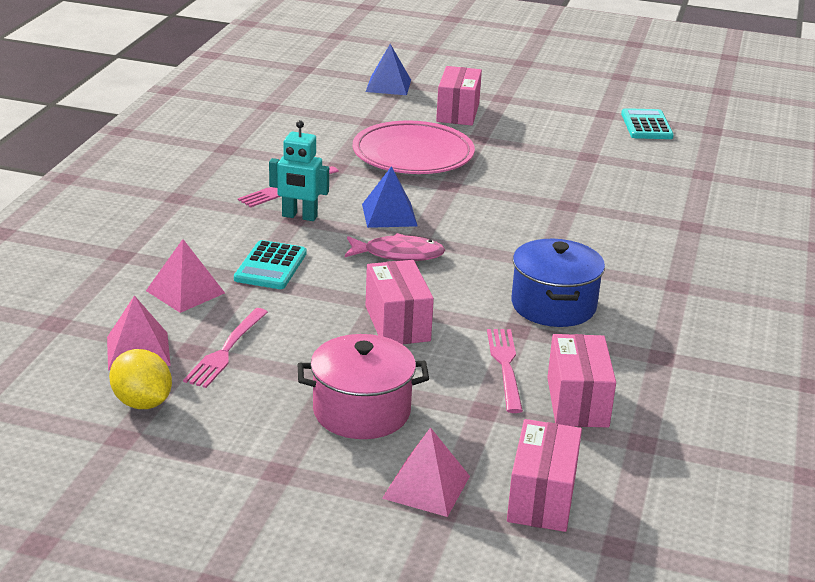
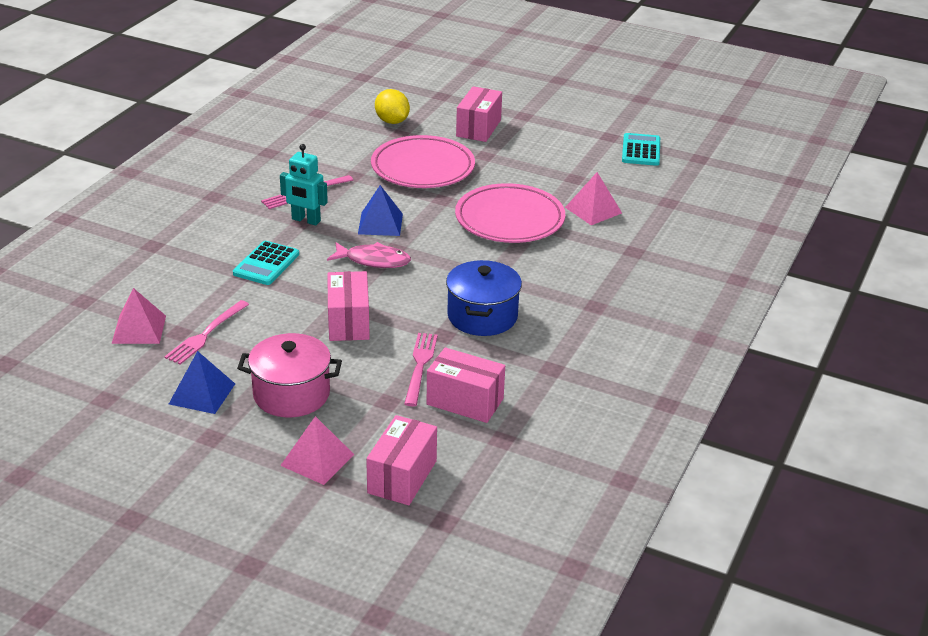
camera: 10 degrees right, 5 degrees up
(142, 403) = (128, 372): yellow lemon -> yellow lemon (392, 121)
(185, 291) = (191, 281): pink pyramid -> pink pyramid (593, 210)
(388, 85) = (428, 98): blue pyramid -> blue pyramid (202, 393)
(536, 202) = (509, 219): none -> pink plate
(577, 402) = (465, 401): pink box -> pink box turned 75 degrees counterclockwise

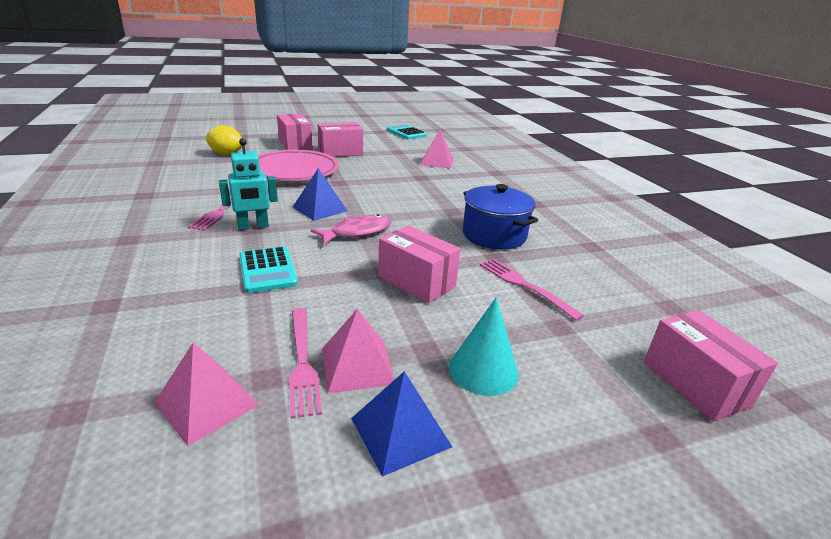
camera: 45 degrees left, 5 degrees down
(291, 394) = (483, 370): pink pot -> turquoise cone
(317, 460) = (621, 421): pink pyramid -> pink pyramid (357, 365)
(465, 401) = (599, 294): pink box -> pink box (340, 152)
(509, 219) = (401, 179): pink plate -> none

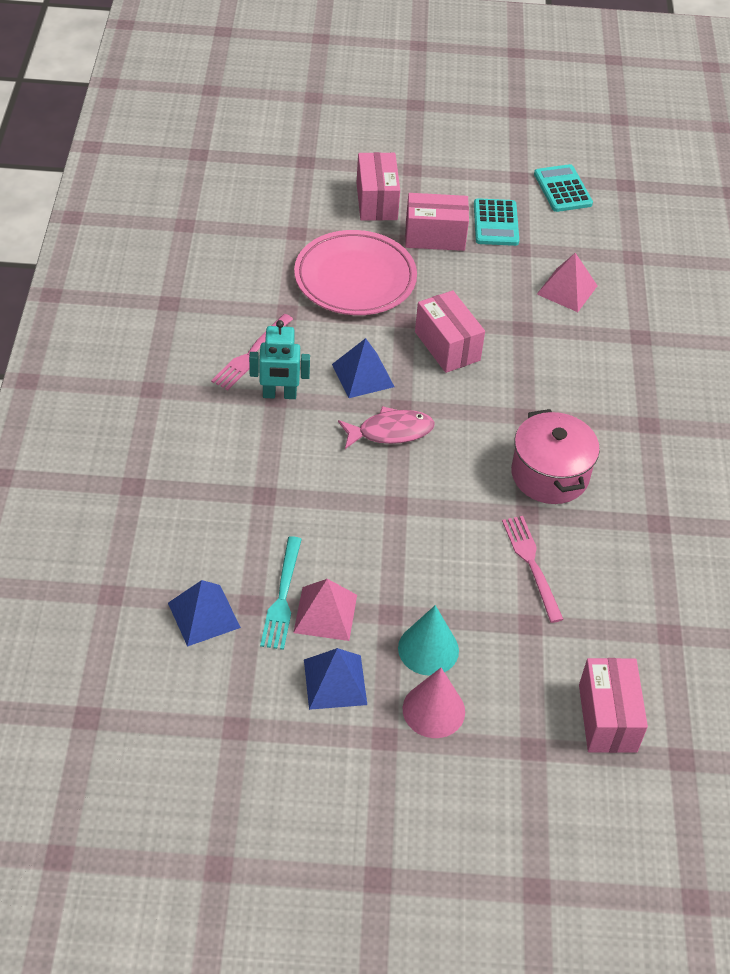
camera: 20 degrees right, 20 degrees up
(206, 403) = (203, 615): pink pyramid -> blue pyramid
(226, 154) = (276, 216): yellow lemon -> none
(267, 270) = (279, 473): turquoise calculator -> turquoise calculator (495, 223)
(302, 362) = (282, 597): pink fork -> turquoise fork
(416, 281) = (421, 528): pink box -> pink box (447, 346)
(494, 235) = (549, 475): blue pot -> pink pot
(530, 428) = (433, 710): none -> pink cone

